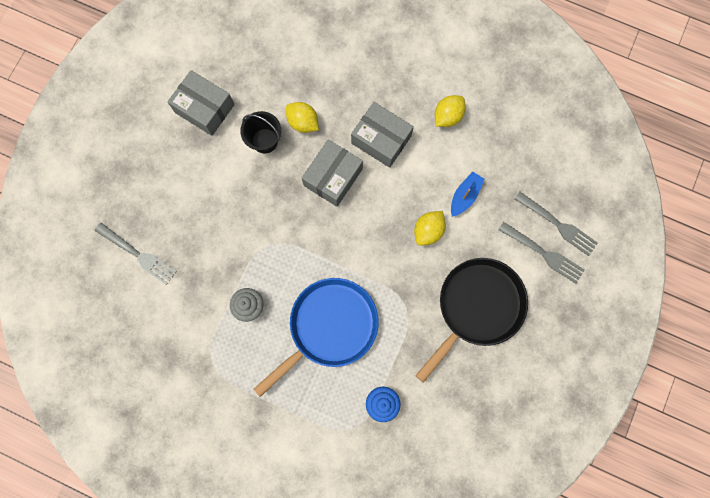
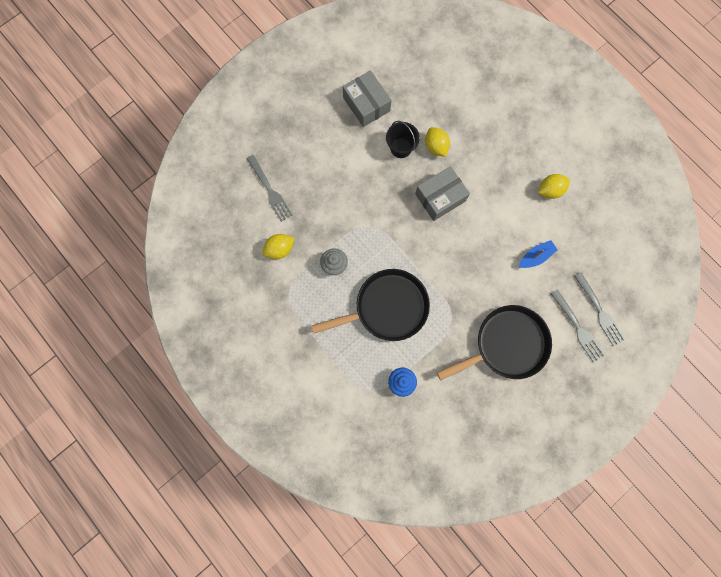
camera: 25 degrees right, 0 degrees up
(329, 327) = (387, 307): blue pan -> black pan
(381, 139) = (490, 185): grey box -> none
(428, 231) = (495, 270): yellow lemon -> yellow lemon (280, 249)

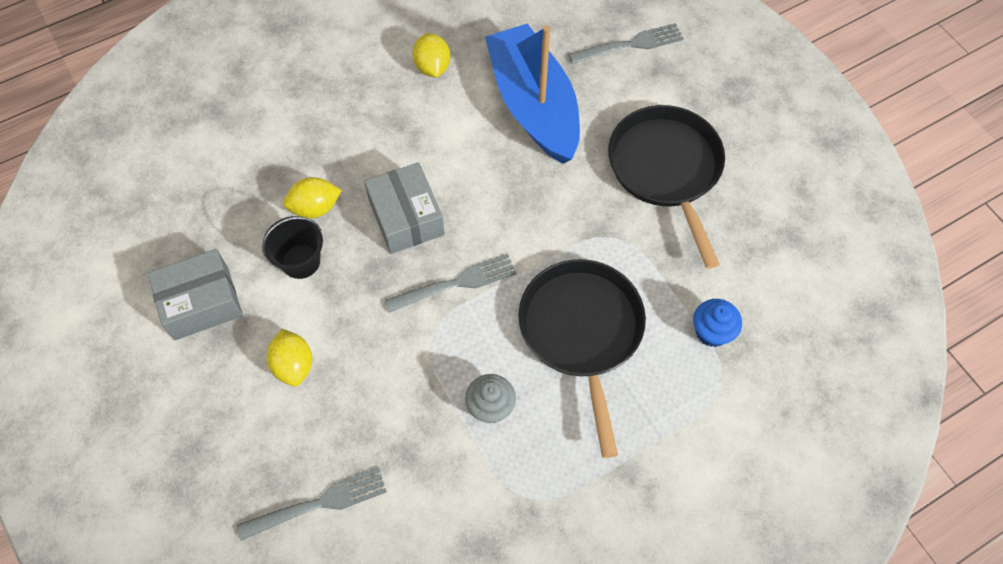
camera: 80 degrees left, 15 degrees down
(280, 249) = (441, 501): yellow lemon -> yellow lemon (293, 365)
(535, 256) = (533, 106): blue boat -> blue boat, size x2.47
(578, 328) = (651, 75): grey fork -> grey fork (456, 283)

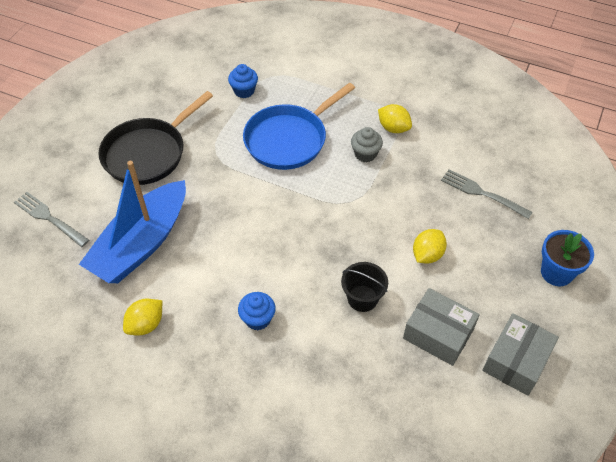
camera: 125 degrees left, 10 degrees down
(149, 491) = (556, 273): none -> blue flower pot
(315, 208) = (318, 318): yellow lemon -> yellow lemon (393, 128)
(360, 156) = (257, 319): none -> blue cupcake
(406, 217) = (284, 261): grey box -> grey box (516, 361)
(456, 283) = (308, 209): grey fork -> none
(582, 332) = (289, 139): black pan -> blue pan

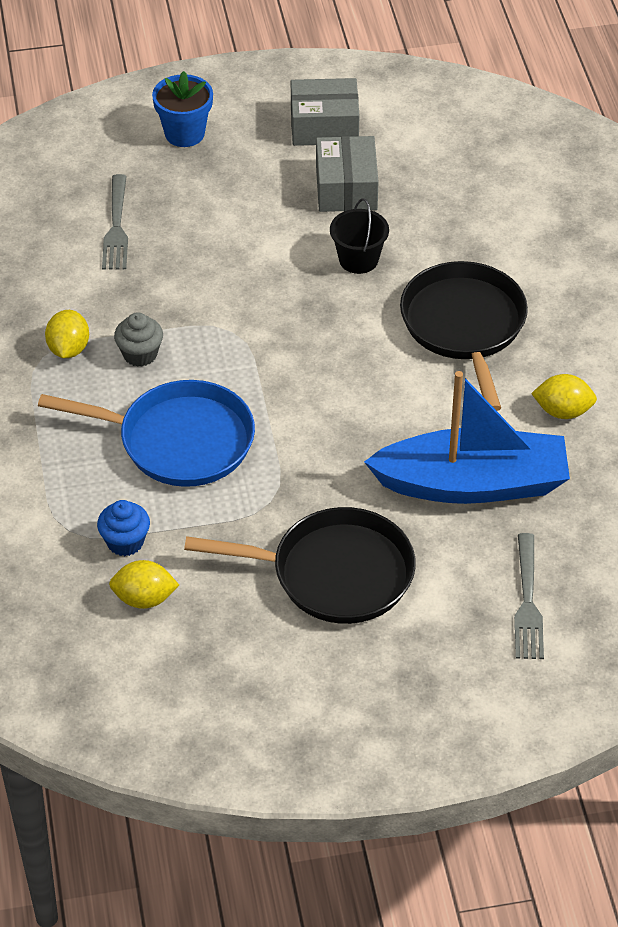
camera: 125 degrees left, 5 degrees down
(257, 319) = (464, 326): blue cupcake -> black pan
(427, 255) = (252, 235): yellow lemon -> yellow lemon (144, 599)

